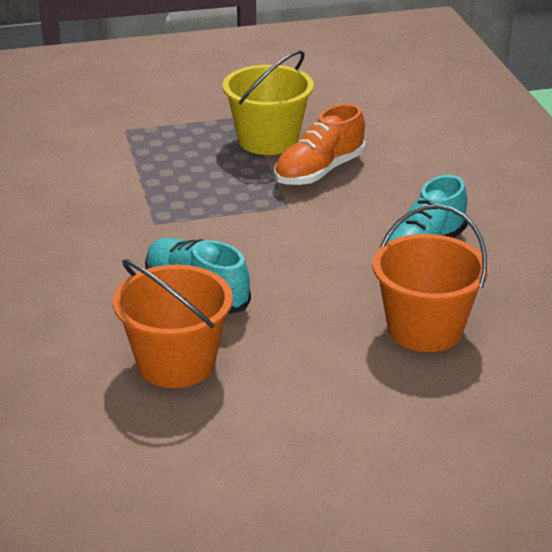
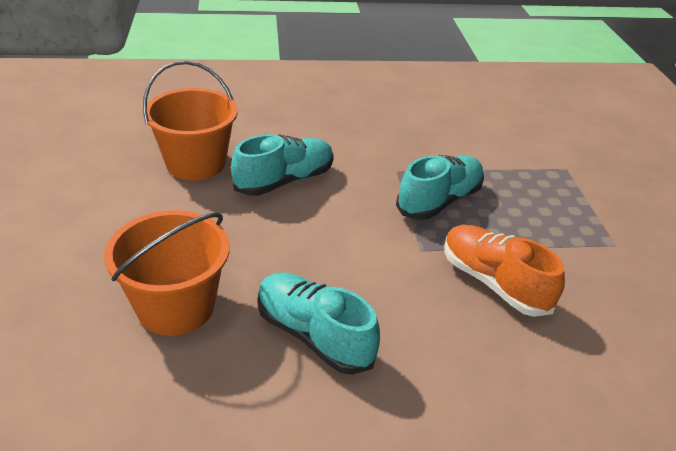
camera: 95 degrees right, 5 degrees up
(205, 197) = (439, 201): none -> turquoise shoe
(268, 140) = (561, 254): yellow bucket -> none

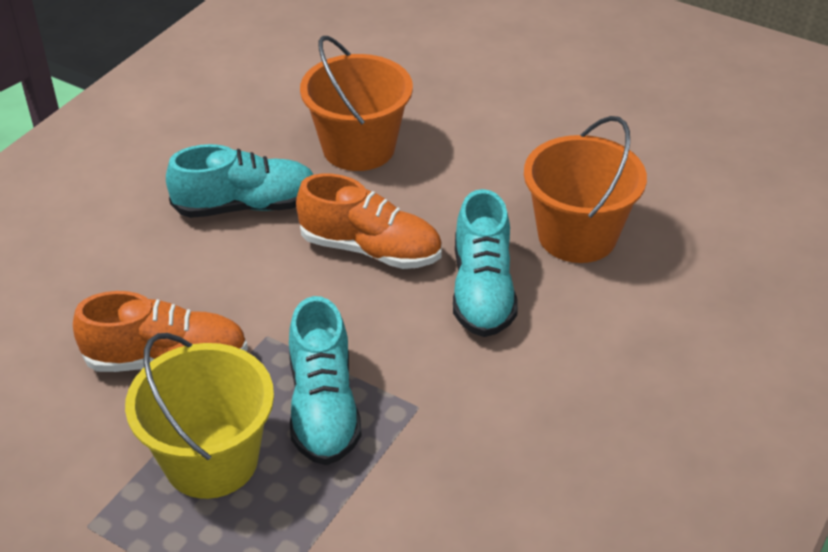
camera: 130 degrees right, 5 degrees up
(295, 242) = (370, 249): none -> orange shoe
(522, 223) = (211, 460): none -> yellow bucket

